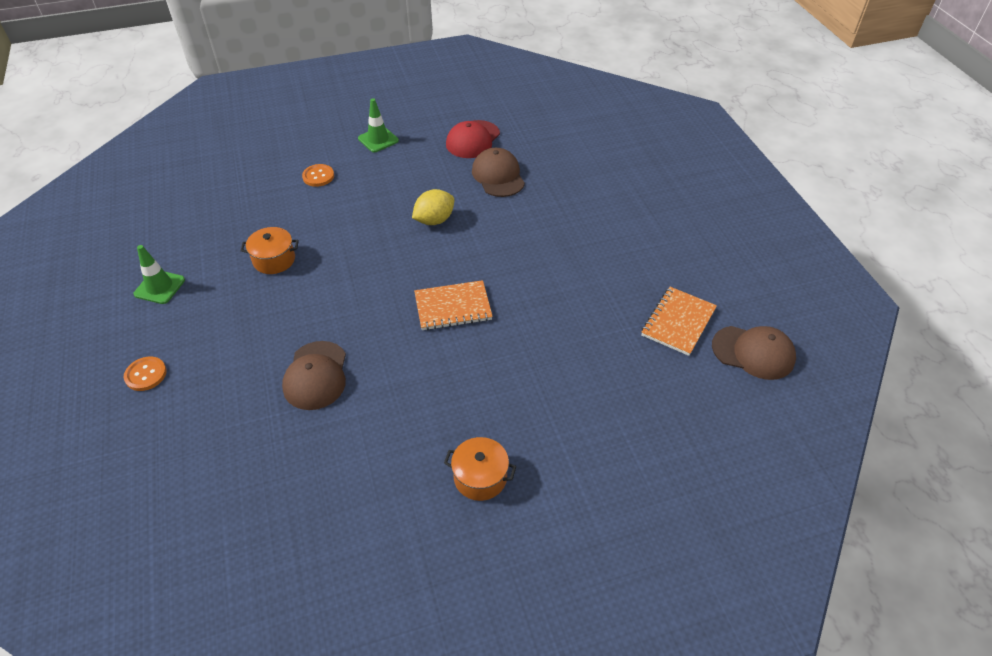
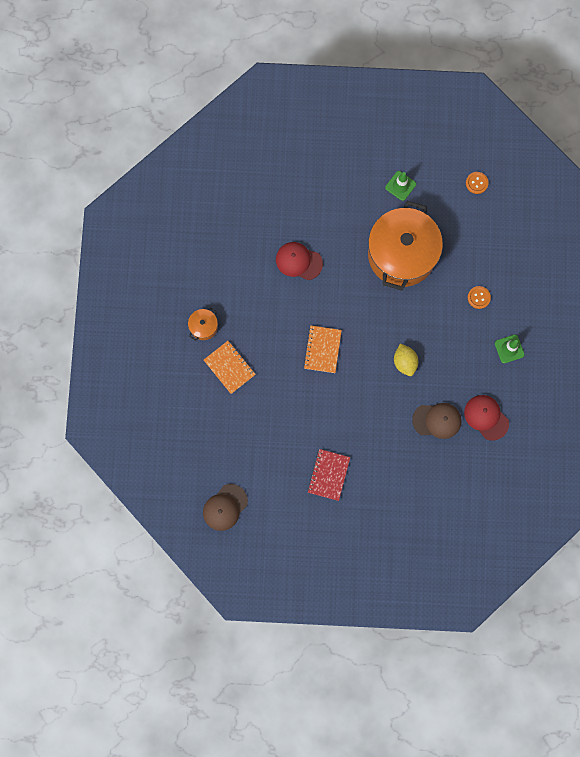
camera: 110 degrees right, 30 degrees up
(146, 374) = (332, 174): orange button -> orange button (476, 183)
(274, 260) = (401, 254): orange pot -> orange pot, size x2.48
(316, 375) = (298, 261): brown cap -> red cap
(629, 254) = (328, 475): none -> red notebook
(678, 322) = (262, 476): orange notebook -> orange notebook (229, 367)

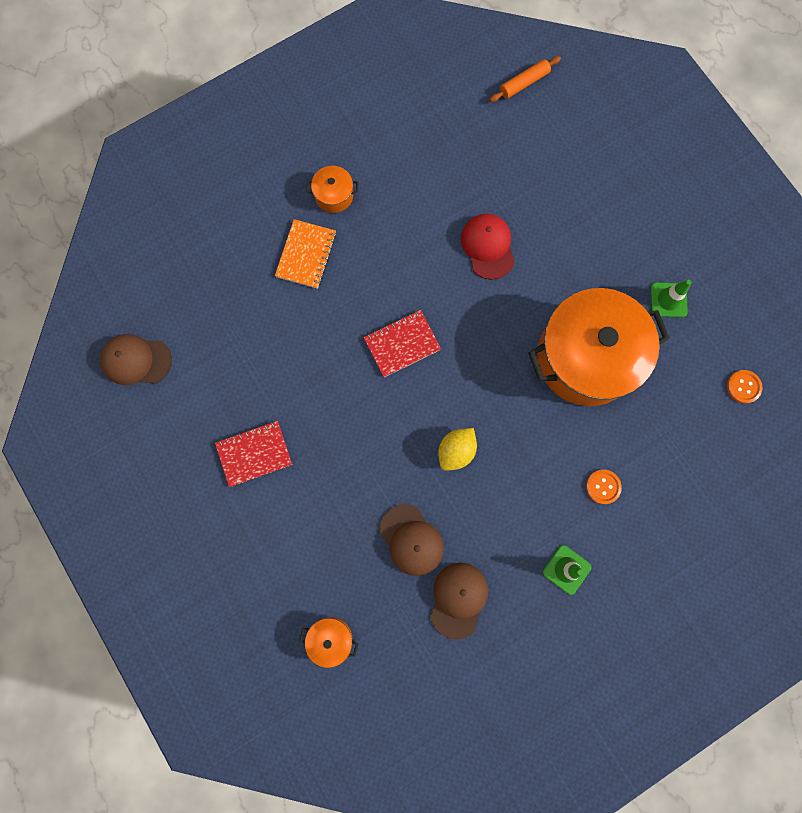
camera: 55 degrees right, 0 degrees up
(212, 169) = (524, 83): none -> orange rolling pin
(322, 349) = (402, 344): orange notebook -> red notebook
(460, 500) = (330, 639): none -> orange pot
(486, 417) = (458, 599): red cap -> brown cap

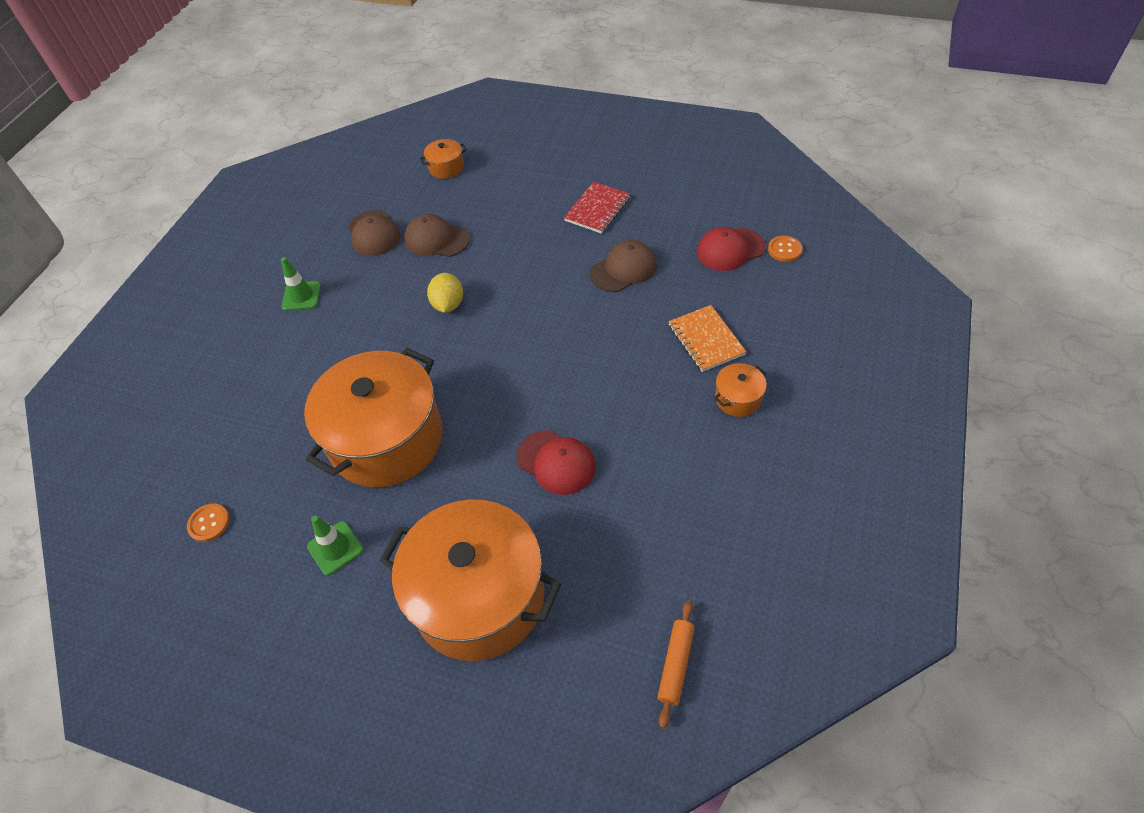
camera: 145 degrees right, 25 degrees down
(136, 360) = (741, 198): brown cap -> brown cap (623, 269)
(203, 317) = (730, 249): none -> red cap
(402, 344) = (559, 338): red notebook -> none
(601, 199) = (479, 597): none -> orange pot
(603, 487) = (305, 361): orange button -> orange button (784, 249)

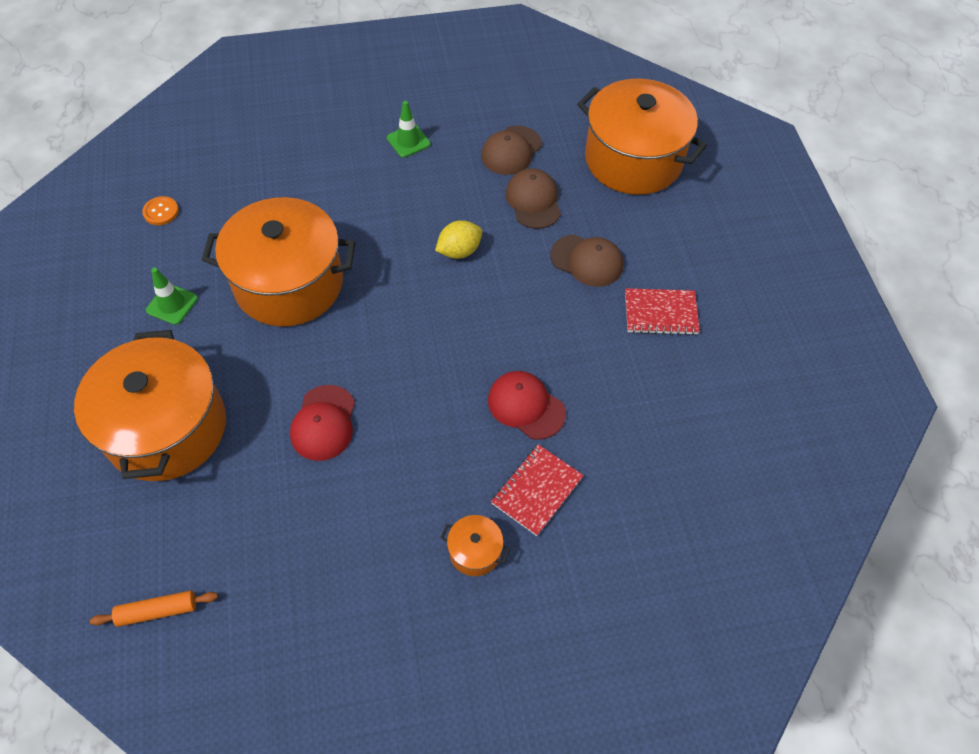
camera: 55 degrees right, 5 degrees up
(446, 168) = (633, 159): orange pot -> orange pot, size x2.48
(623, 269) = (590, 374): brown cap -> brown cap (587, 261)
(705, 340) = (536, 490): orange notebook -> red notebook
(730, 249) = (681, 463): red cap -> red cap (526, 406)
(784, 249) = (716, 520): orange button -> none

